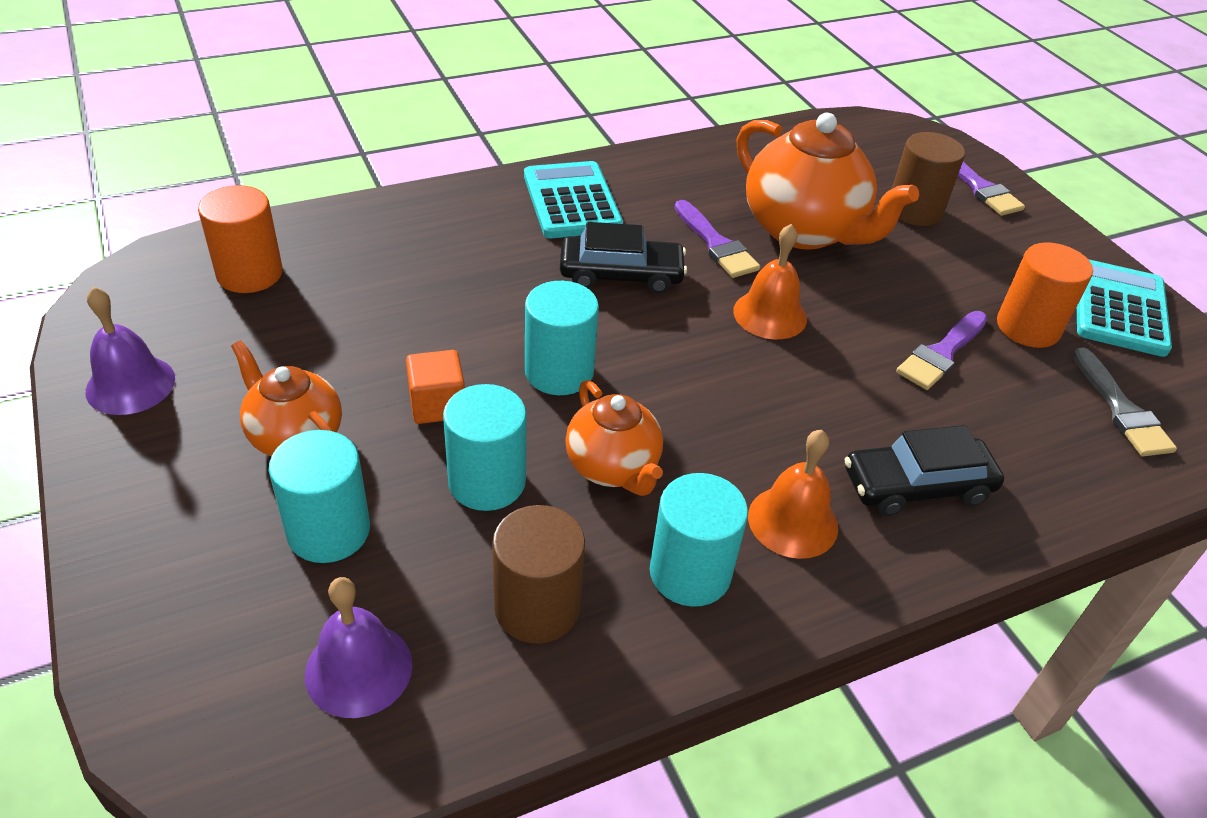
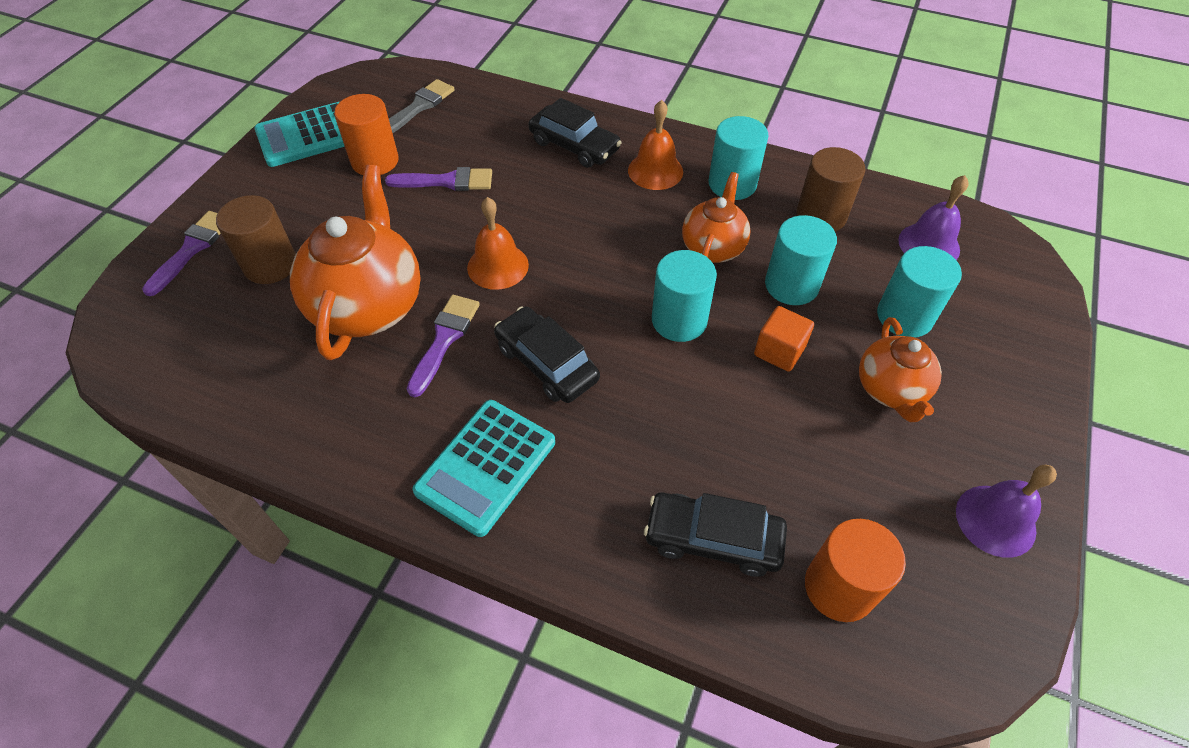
camera: 130 degrees left, 10 degrees up
(369, 250) = (713, 539): none -> black car

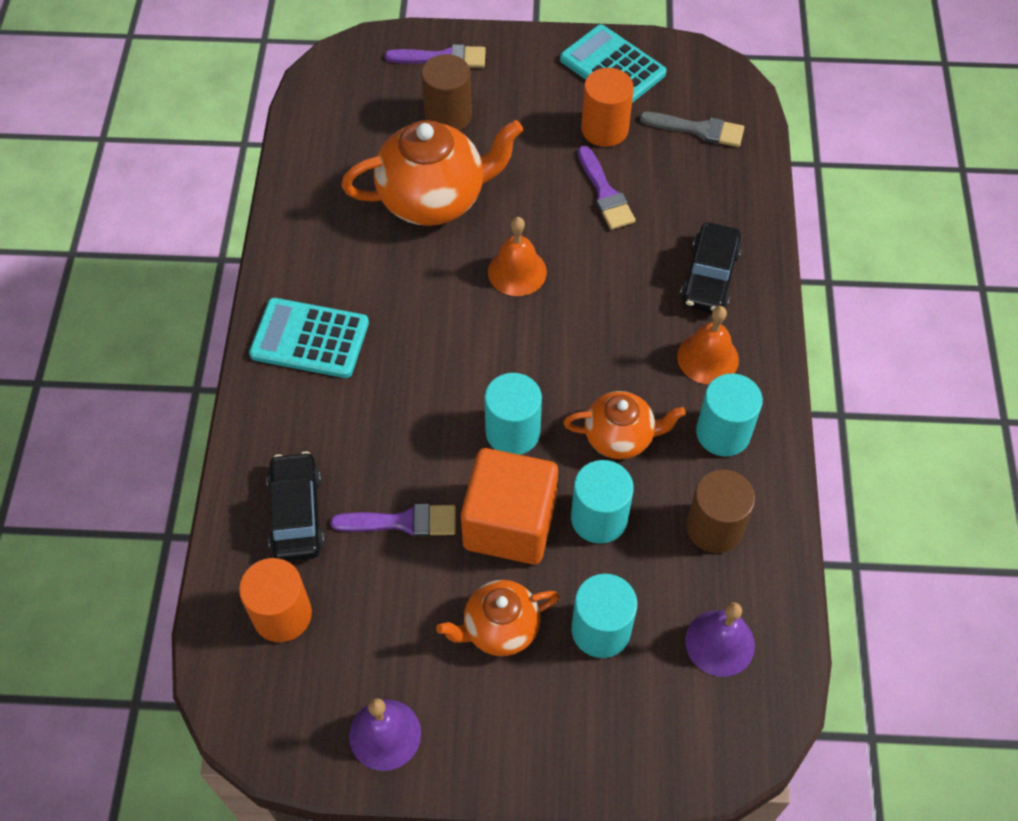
camera: 70 degrees right, 5 degrees up
(444, 339) = (420, 265): purple brush -> purple brush (403, 522)
(546, 363) = (424, 345): black car -> none
(779, 351) = (509, 524): orange cube -> orange cube, size x1.98

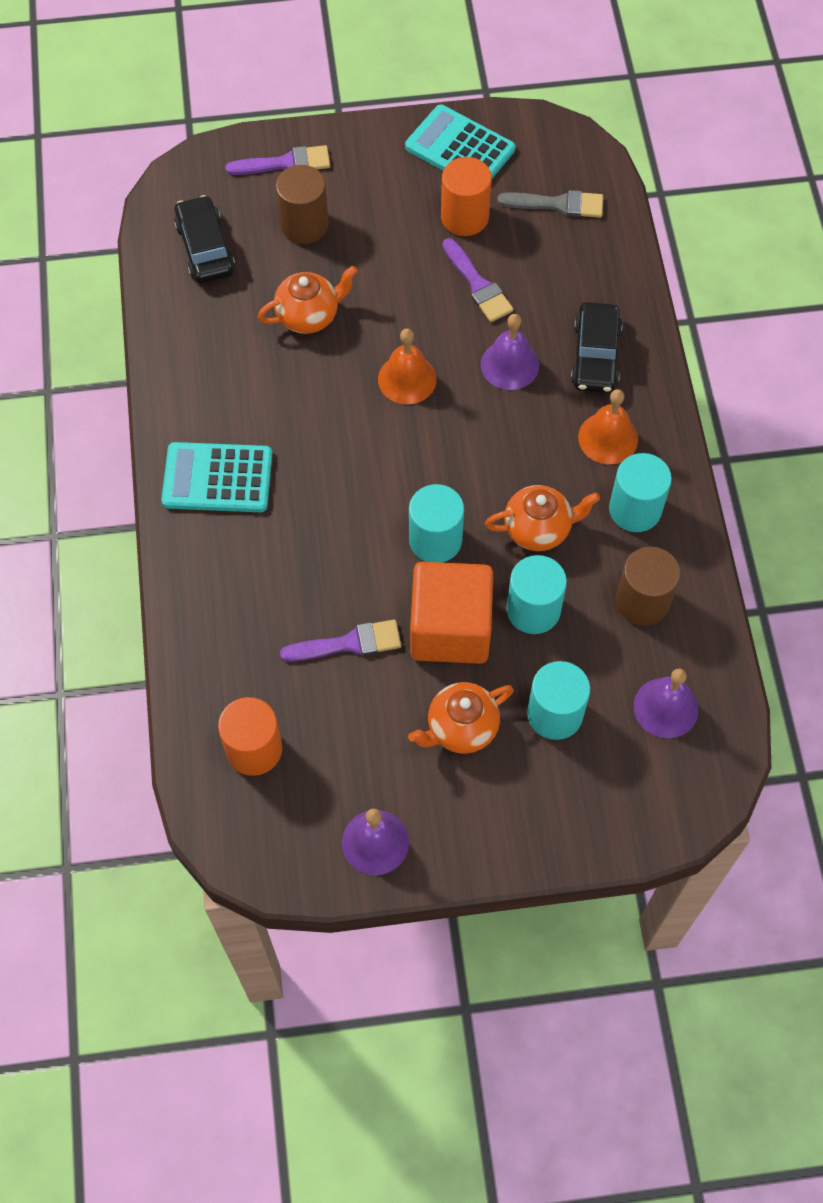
camera: 10 degrees left, 5 degrees up
(297, 513) = (245, 652): black car -> black car (205, 248)
(434, 199) = (309, 316): orange teapot -> orange teapot, size x0.58
(622, 272) = (509, 365): none -> purple bell

